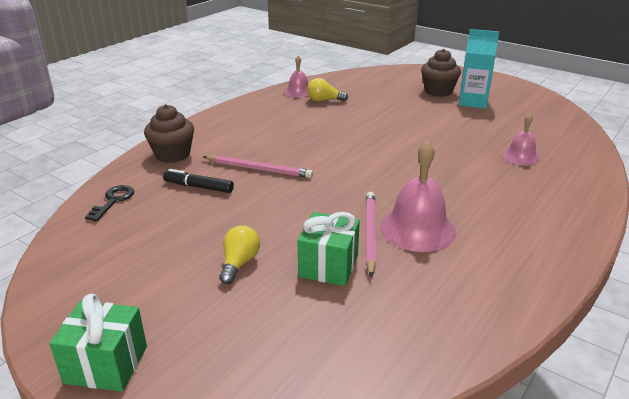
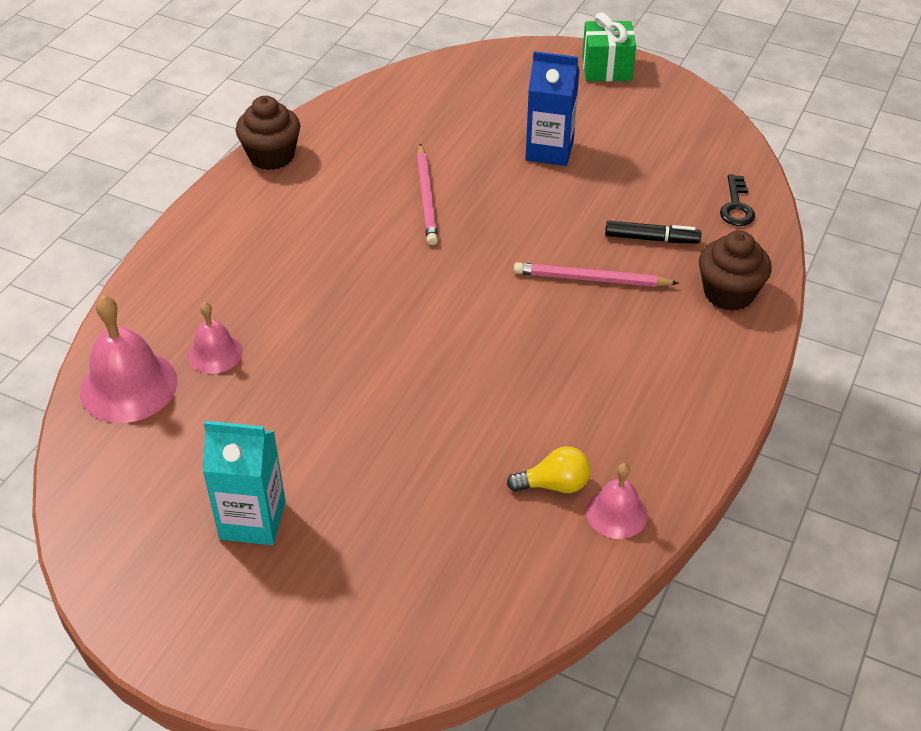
camera: 170 degrees right, 15 degrees up
(239, 263) = (549, 151): yellow light bulb -> blue carton
(328, 266) = (462, 158): green gift -> none
(417, 229) = (375, 209): pink bell -> pink bell (128, 386)
(438, 91) = (320, 560): brown cupcake -> brown cupcake (271, 156)

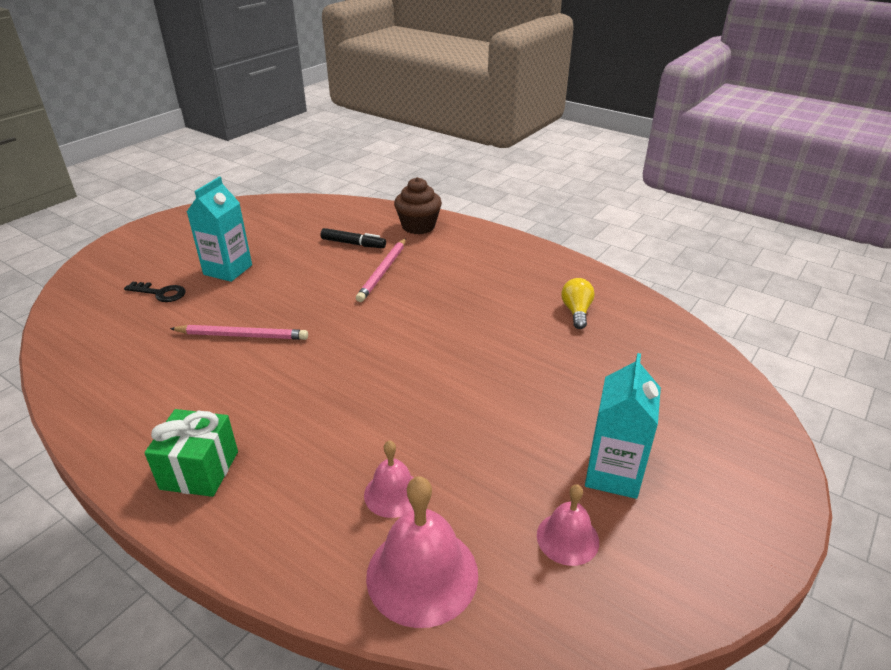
camera: 80 degrees left, 10 degrees down
(271, 156) = (101, 432): brown cupcake -> none
(549, 151) = (228, 270): blue carton -> turquoise carton
(606, 68) = (149, 233): green gift -> green gift (200, 470)
(616, 513) = (601, 291): pink bell -> pink bell (567, 538)
(651, 239) = (353, 244): black marker -> black marker turned 90 degrees clockwise
(736, 206) = (338, 211): black key -> black key (160, 293)

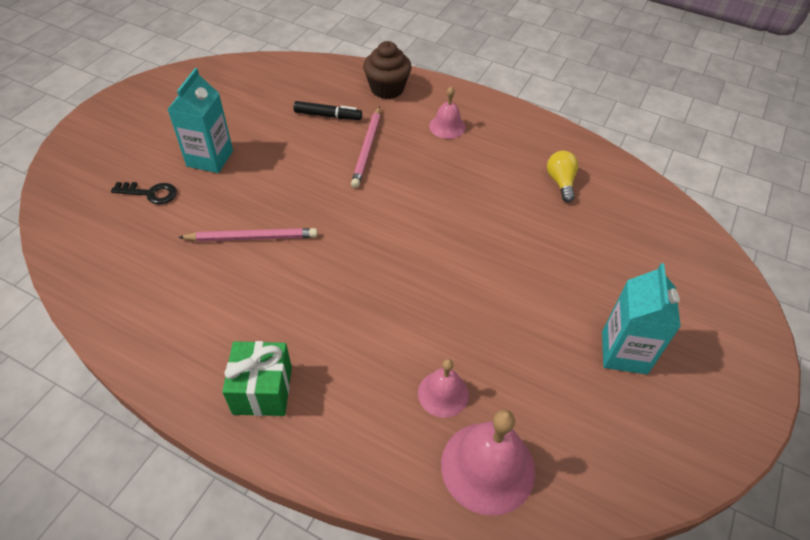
camera: 10 degrees left, 15 degrees up
(567, 538) = (598, 418): pink bell -> pink bell (447, 126)

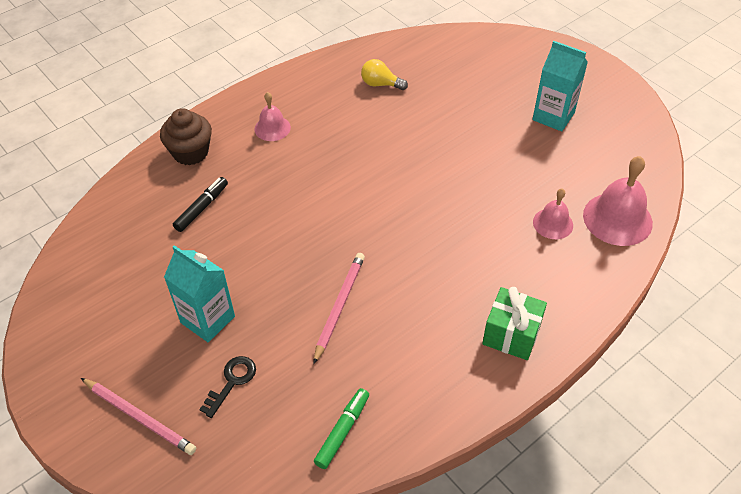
camera: 65 degrees left, 0 degrees up
(113, 281) = (342, 431): none -> green marker
(367, 148) = (268, 191): pink pencil -> pink pencil (139, 417)

